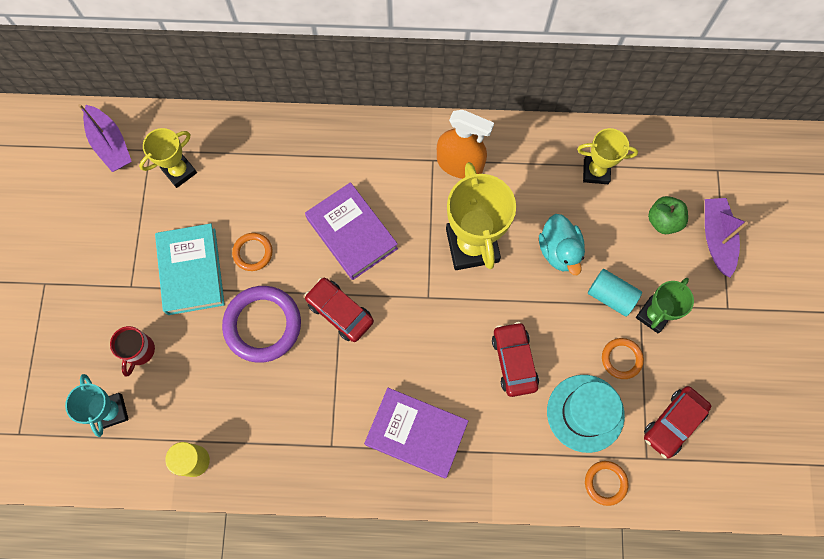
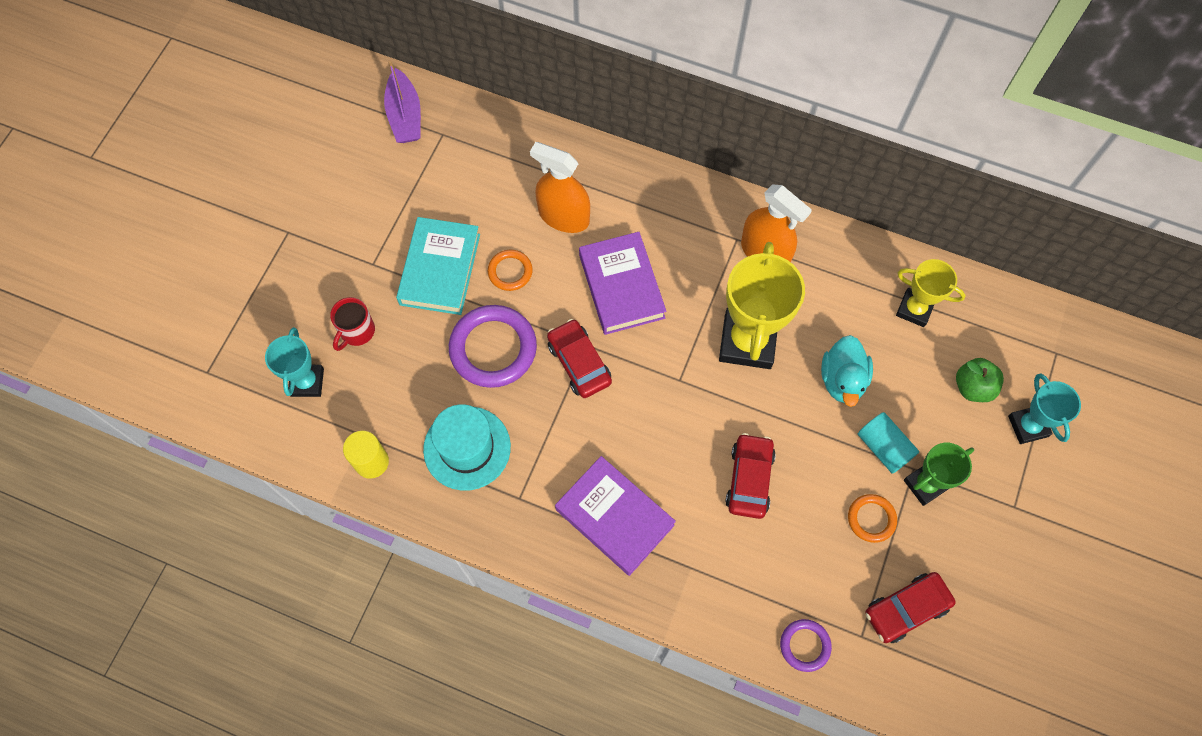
camera: 20 degrees right, 5 degrees down
(179, 171) = (465, 165): yellow trophy -> none
(281, 189) = (563, 216): none -> orange spray bottle
(585, 413) = (809, 562): turquoise hat -> turquoise hat (467, 448)
(605, 483) = (805, 645): orange ring -> purple ring
(716, 238) = (1028, 426): purple boat -> turquoise trophy

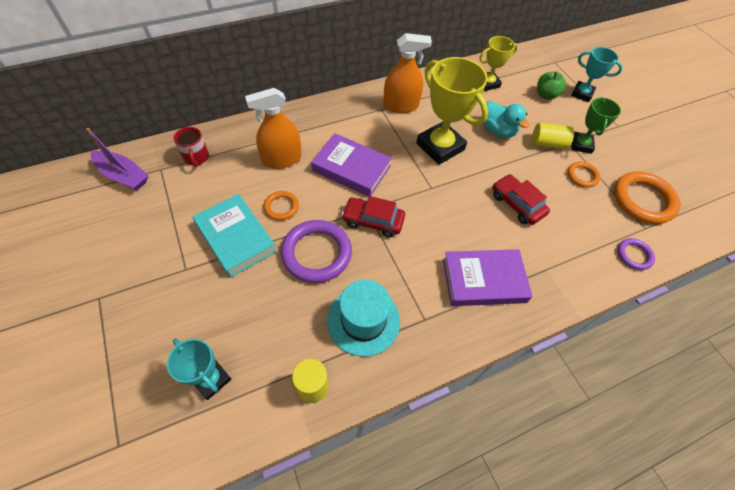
camera: 50 degrees left, 10 degrees down
(356, 331) = (216, 316): red mug -> red mug (196, 158)
(883, 447) = (548, 144): turquoise cylinder -> yellow cylinder
(906, 609) = (643, 200): red car -> orange ring

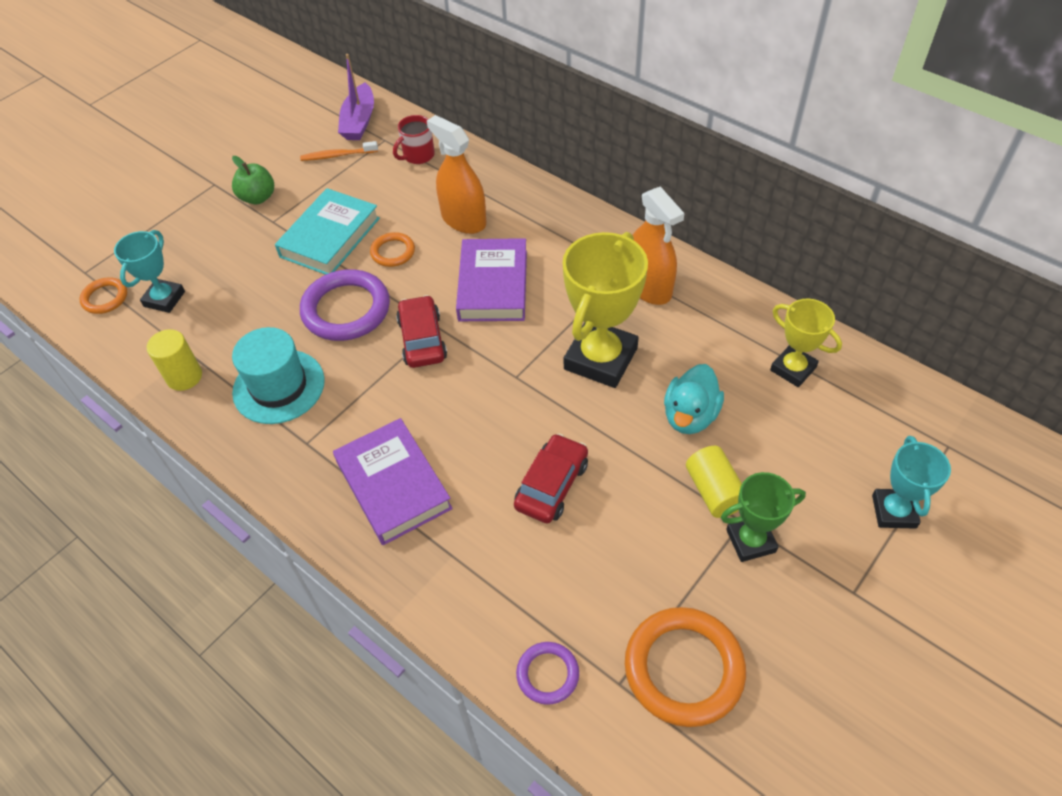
camera: 70 degrees right, 5 degrees down
(149, 202) = (337, 155): none -> orange toothbrush
(546, 95) = (838, 457): green apple -> green apple (258, 197)
(582, 176) = (675, 560): orange ring -> orange ring (105, 298)

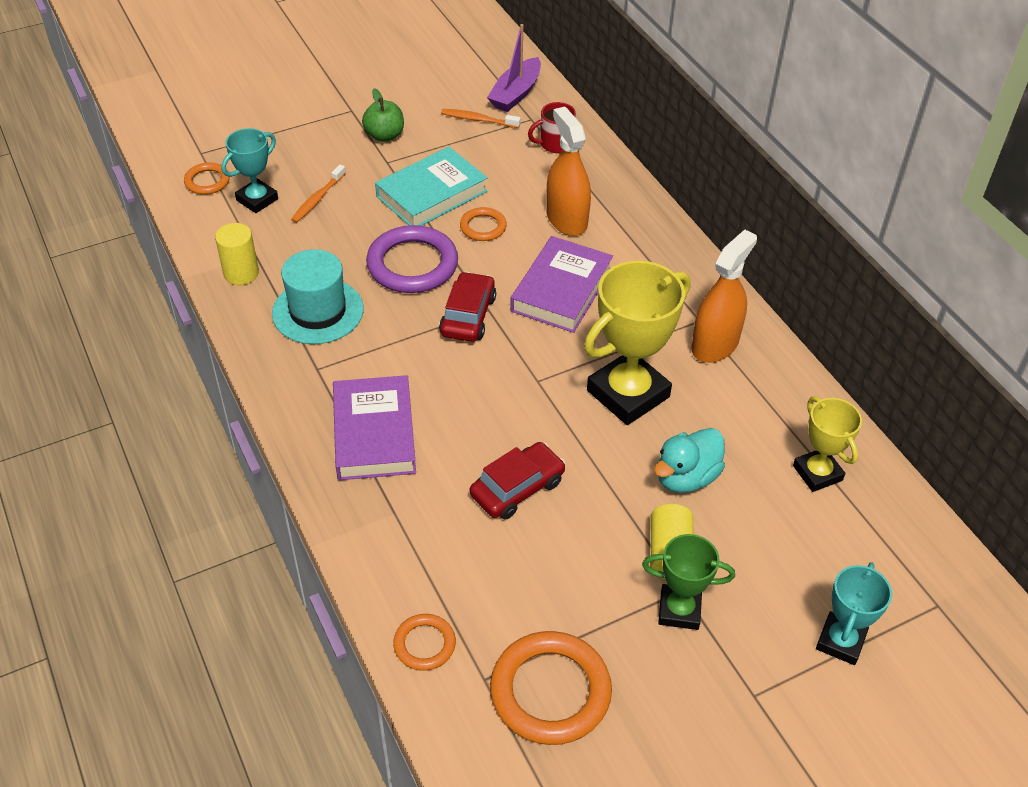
camera: 20 degrees right, 5 degrees down
(224, 278) = (318, 199): none -> orange toothbrush
(547, 674) = (424, 644): purple ring -> orange ring
(649, 287) = (715, 344): orange spray bottle -> orange spray bottle turned 135 degrees counterclockwise

